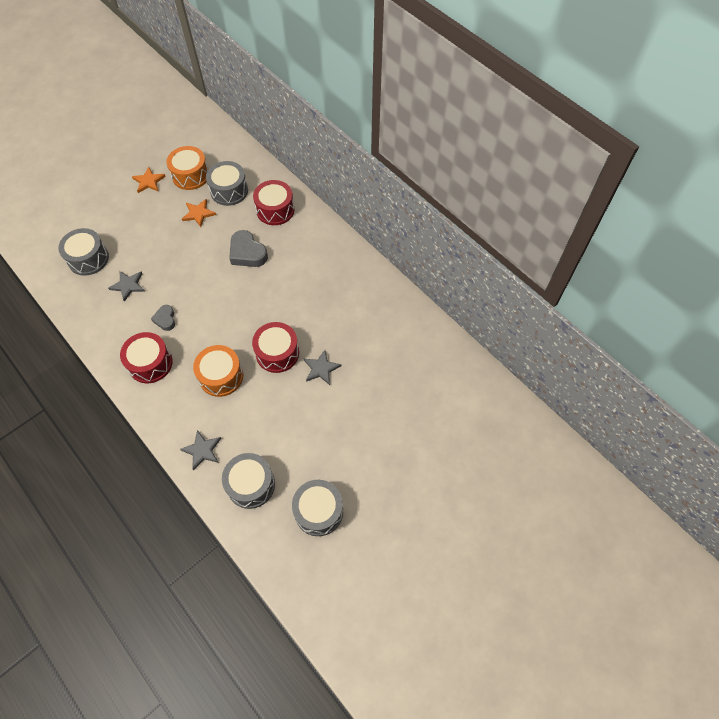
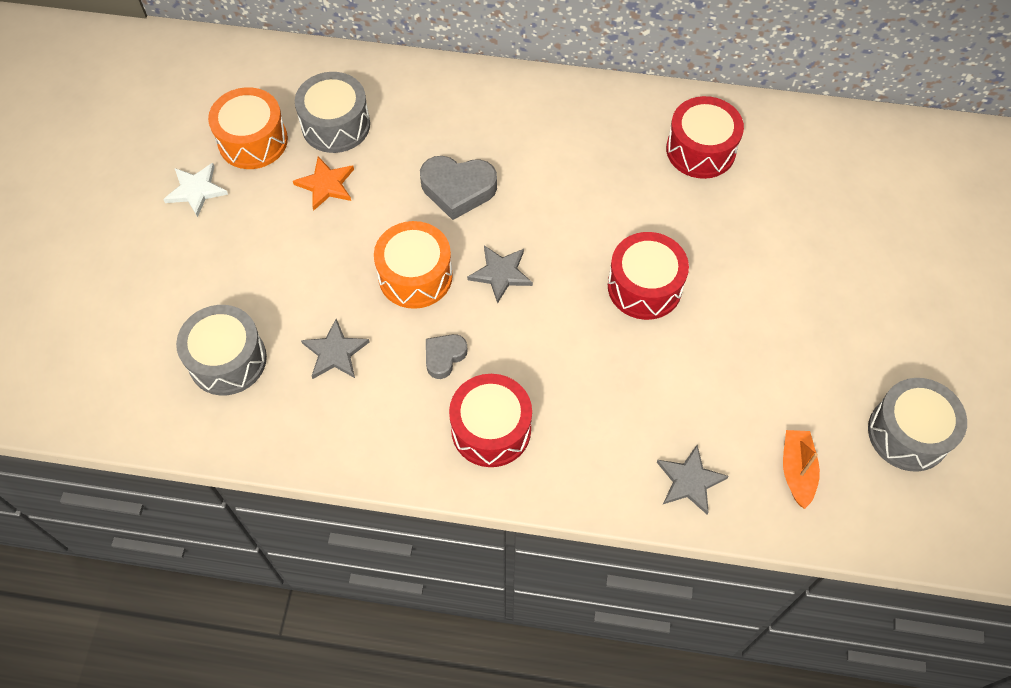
camera: 40 degrees left, 0 degrees up
(149, 181) = (196, 190): orange star -> white star
(165, 319) = (444, 357): grey heart -> grey heart turned 90 degrees clockwise
(221, 376) = (606, 371): orange drum -> orange drum (415, 276)
(251, 484) = (797, 471): grey drum -> orange boat
(275, 210) = (431, 108): red drum -> red drum (700, 150)
(321, 368) = (719, 264): grey star -> grey star (501, 273)

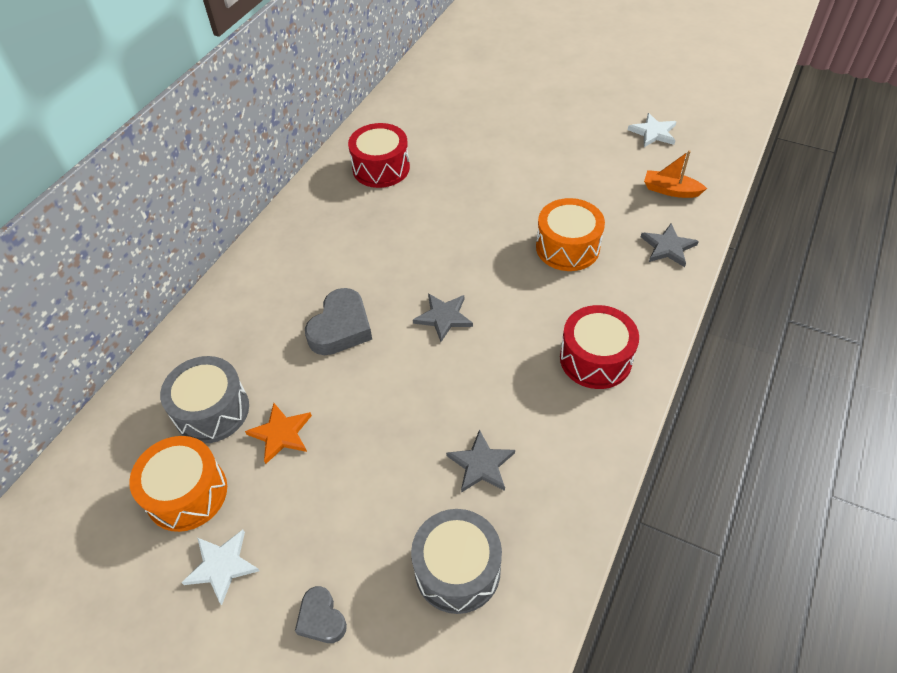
camera: 70 degrees left, 10 degrees down
(415, 276) = (420, 380): orange drum -> orange drum (567, 247)
(444, 357) = (514, 377): grey heart -> grey heart (321, 618)
(644, 287) = (492, 230): red drum -> none
(908, 433) = (653, 132): grey drum -> white star

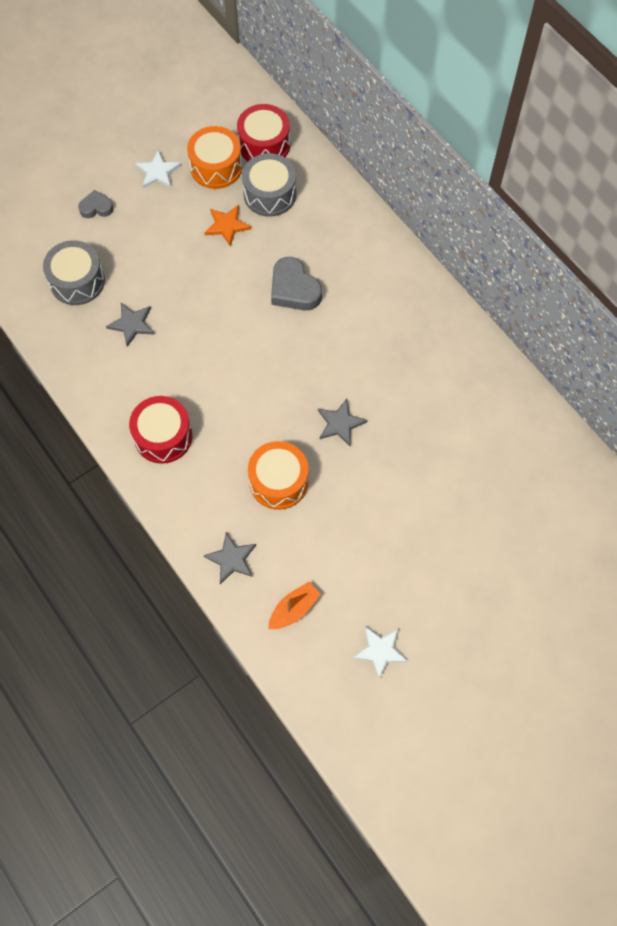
camera: 115 degrees right, 15 degrees up
(381, 168) = (461, 386): red drum -> red drum (264, 145)
(443, 317) = (262, 358): grey star -> grey star (340, 423)

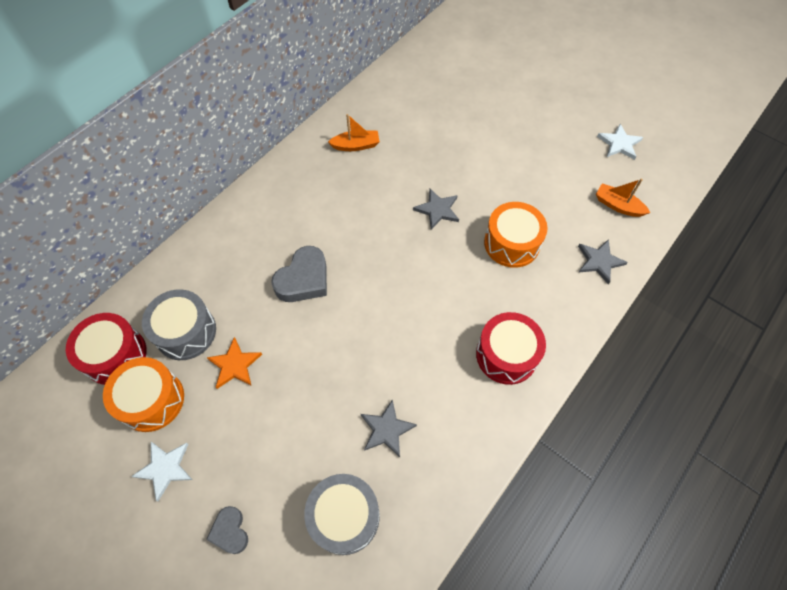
camera: 105 degrees left, 5 degrees down
(447, 366) = (356, 145): none -> orange boat

